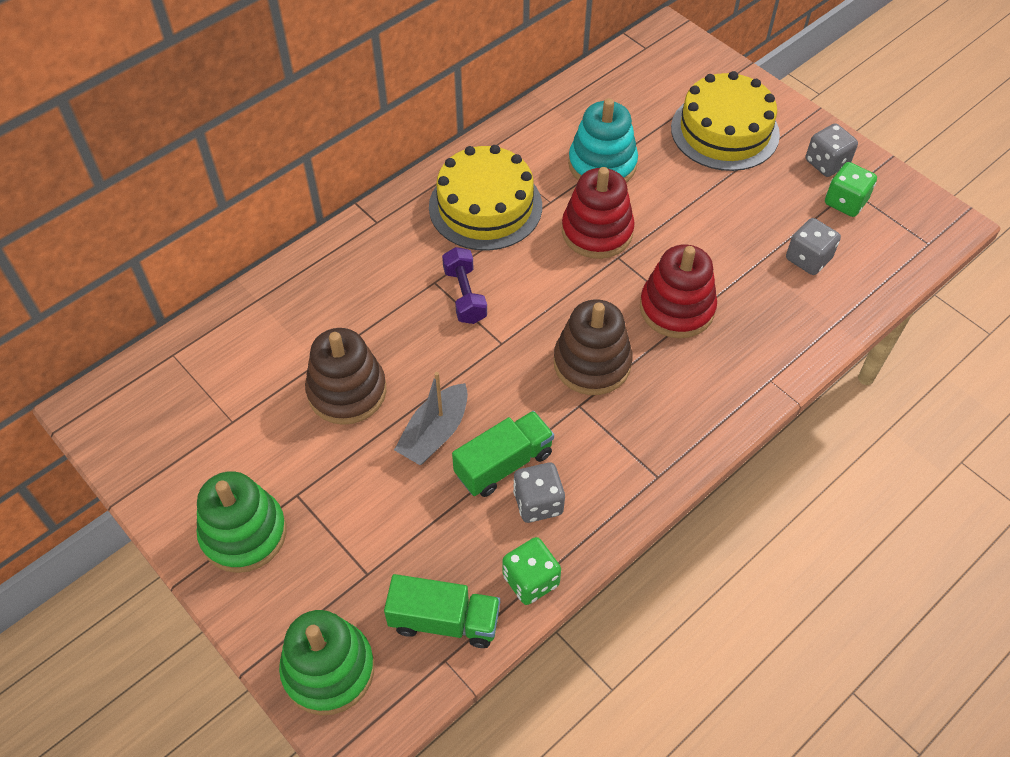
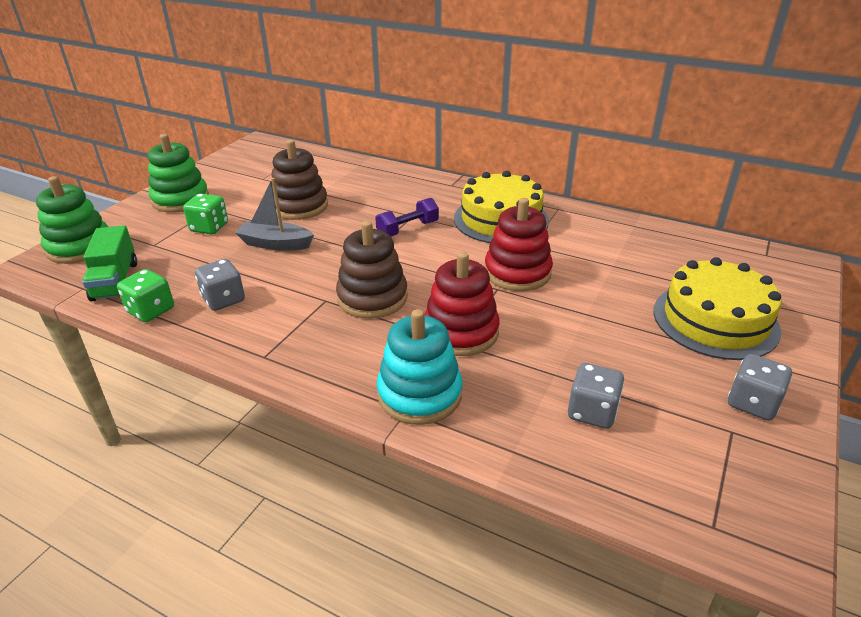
camera: 70 degrees right, 20 degrees down
(503, 464) = (256, 277): green truck -> none
(602, 164) = (596, 260): turquoise stacking toy -> turquoise stacking toy (419, 394)
(845, 202) = (707, 430): green dice -> green dice (209, 227)

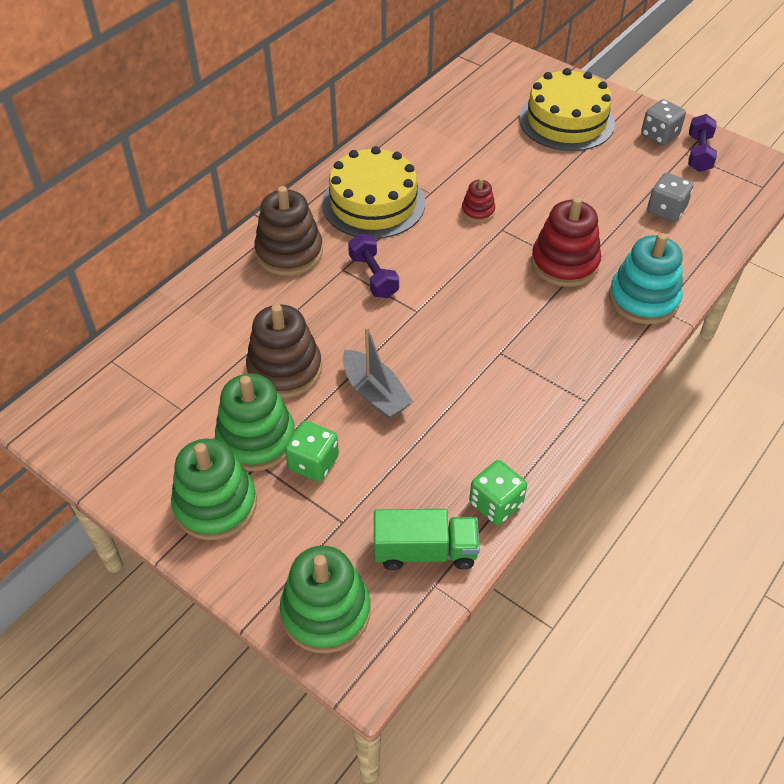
camera: 80 degrees left, 15 degrees up
(223, 299) = (485, 438): grey dice -> none
(234, 205) = (256, 439): none -> green stacking toy
(275, 244) = (375, 393): grey boat -> grey boat turned 60 degrees counterclockwise
(372, 298) = (502, 316): brown stacking toy -> brown stacking toy (289, 252)
(517, 272) = (478, 211): red stacking toy -> red stacking toy, size x0.52
(742, 446) = (698, 153): none -> purple dumbbell

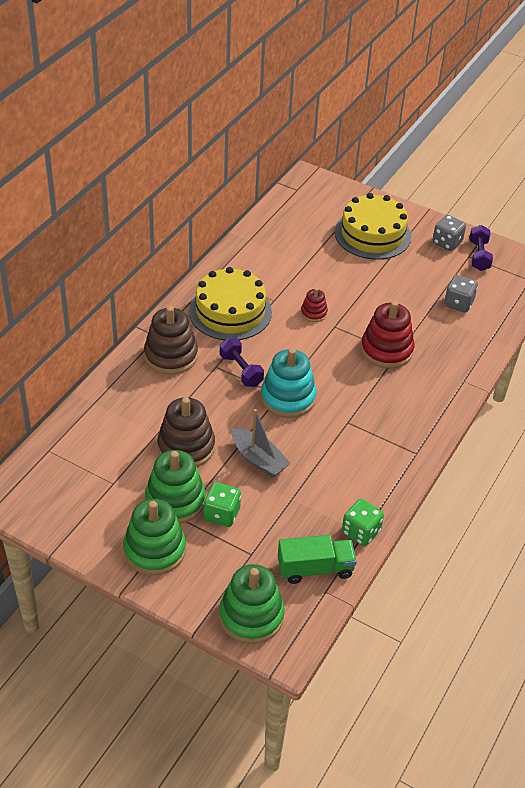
camera: 10 degrees left, 5 degrees down
(643, 299) = (449, 374): turquoise stacking toy -> turquoise stacking toy (288, 398)

